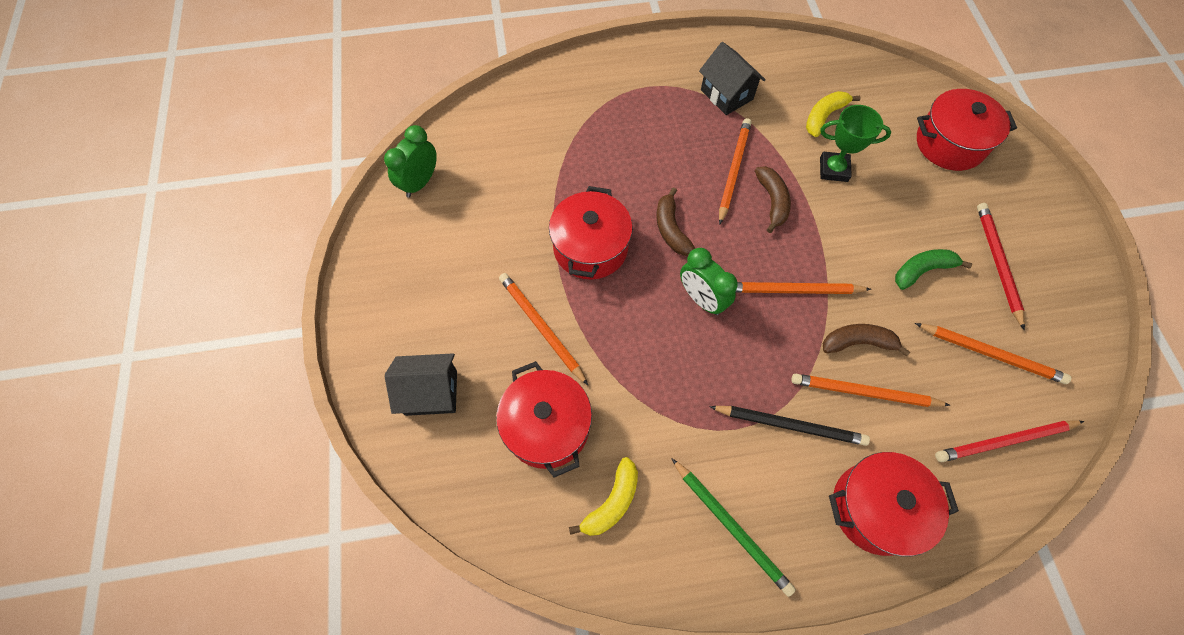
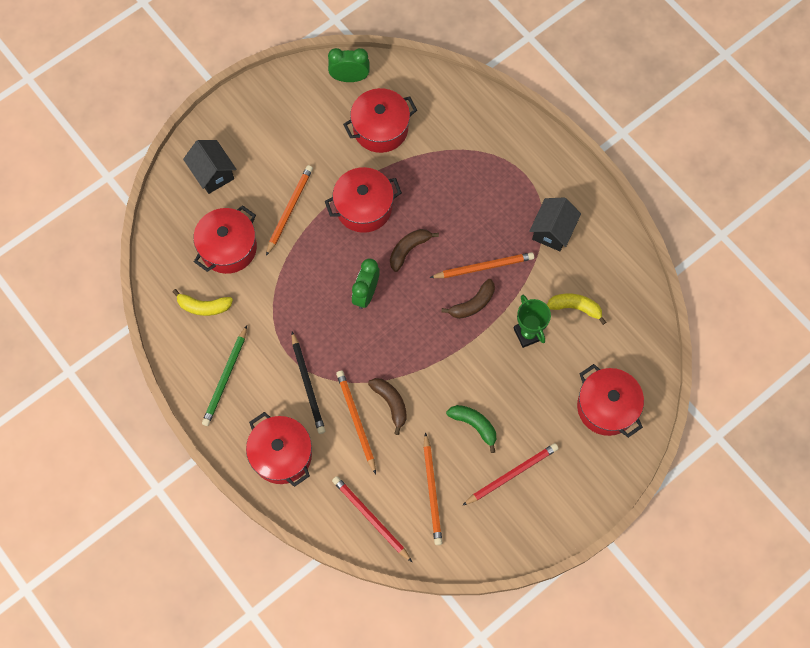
camera: 60 degrees right, 5 degrees up
(505, 184) = (380, 129): none -> red pot
(793, 290) = (407, 347): orange pencil -> none

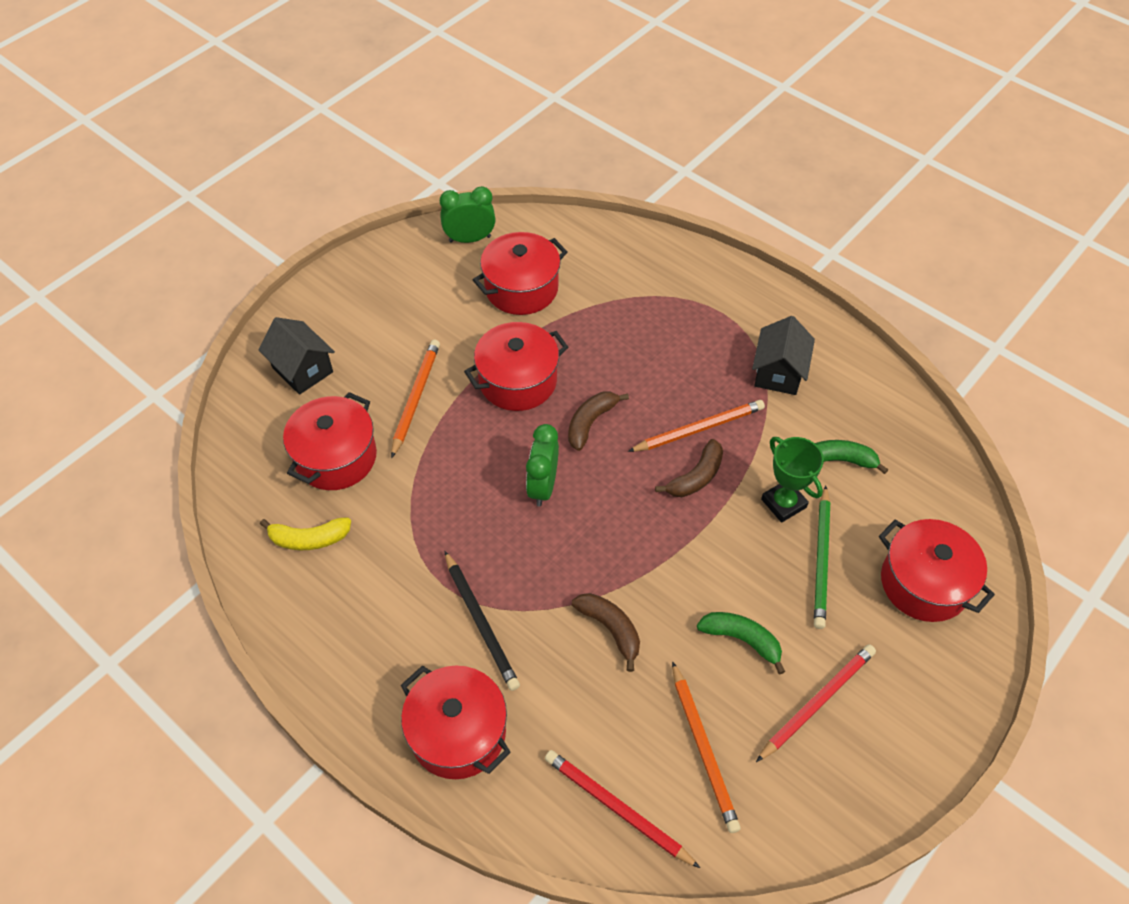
camera: 10 degrees left, 15 degrees down
(226, 378) = (354, 633): green pencil -> green pencil (821, 559)
(356, 420) = (563, 662): orange pencil -> none
(575, 307) = (838, 460): yellow banana -> green banana

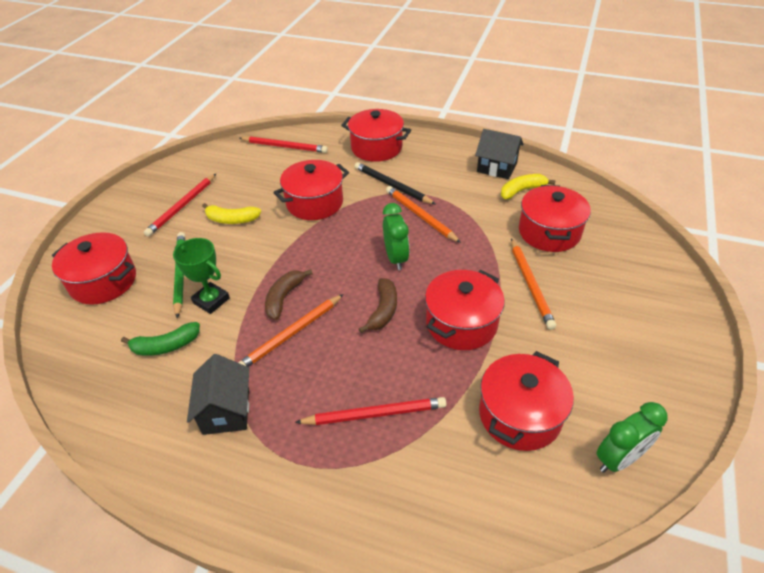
camera: 160 degrees right, 10 degrees down
(302, 370) = (633, 276): black house -> black house (496, 168)
(610, 629) = (314, 203): brown banana -> red pot
(643, 328) = (375, 414): none -> red pencil
(703, 748) = (246, 174): orange pencil -> orange pencil (420, 216)
(742, 640) = (232, 220): green banana -> yellow banana

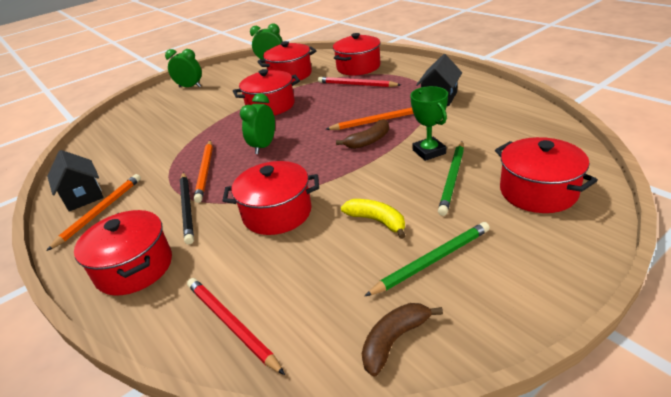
camera: 145 degrees left, 10 degrees down
(166, 346) = (474, 132): green banana -> none
(182, 206) = (432, 260): red pencil -> green pencil
(383, 310) = (307, 120): brown banana -> brown banana (394, 340)
(522, 191) = (106, 169): yellow banana -> none
(531, 285) = (207, 114): orange pencil -> orange pencil (100, 211)
(549, 232) = (146, 137): red pot -> red pot (358, 67)
(650, 332) = (190, 87): none -> green clock

